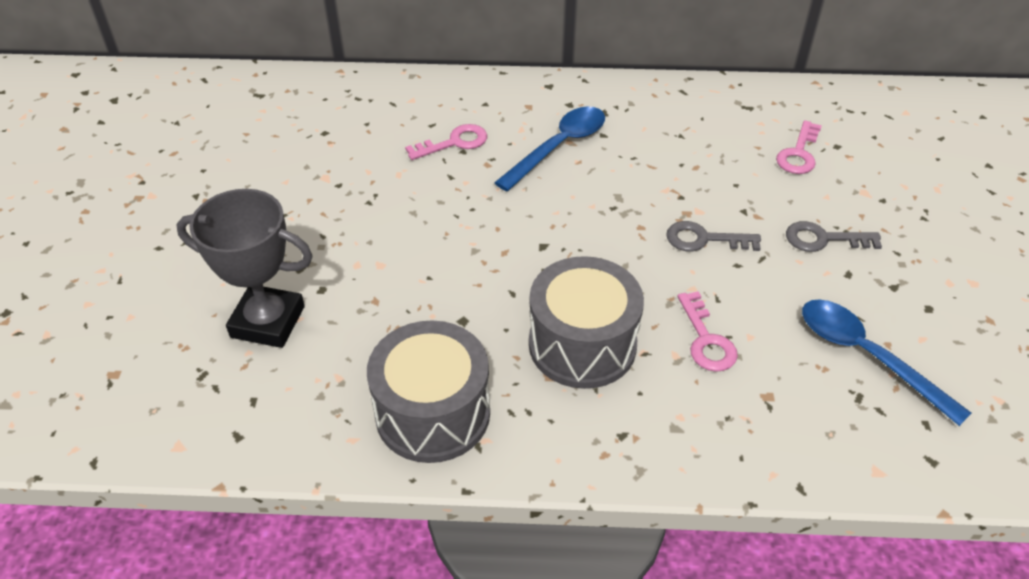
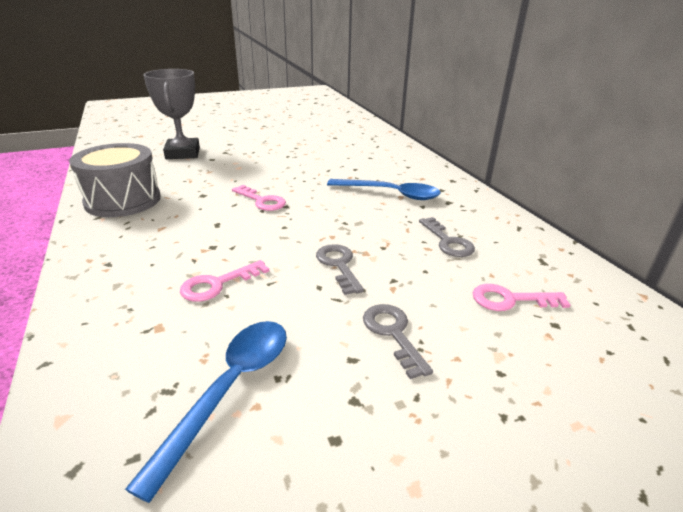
camera: 65 degrees right, 15 degrees down
(454, 142) = (360, 165): pink key -> pink key (262, 201)
(582, 344) = (194, 234): grey drum -> none
(690, 148) = (448, 242): none -> grey key

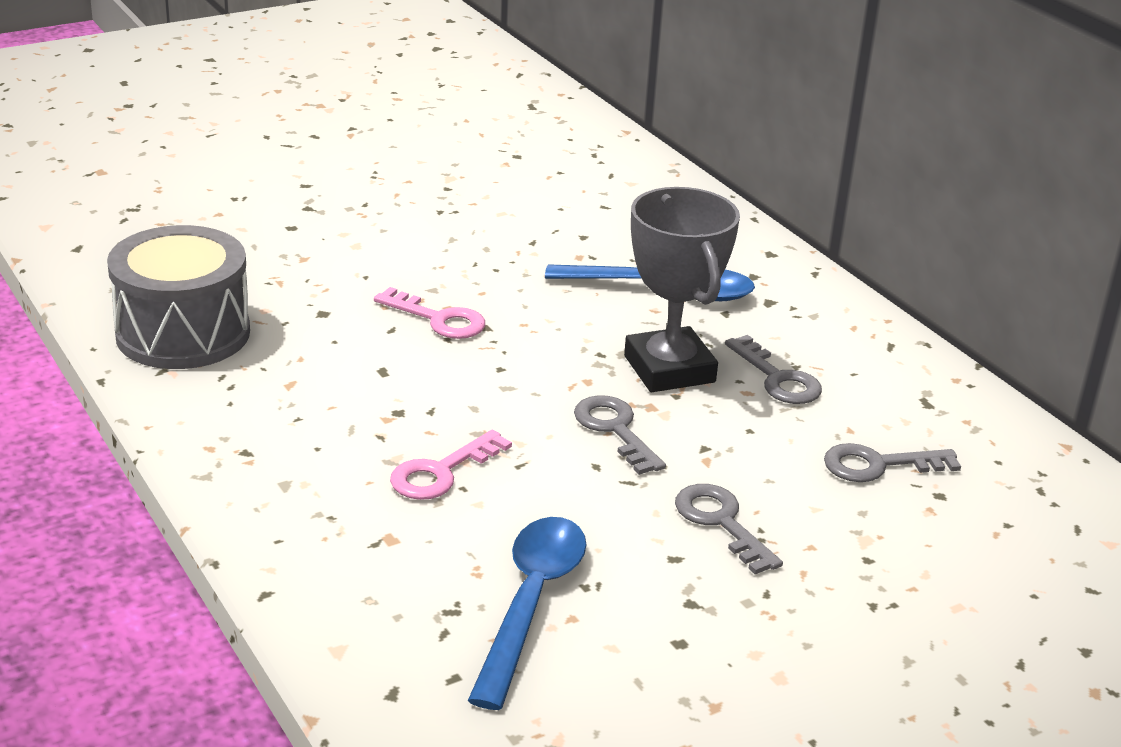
camera: 10 degrees left, 0 degrees up
(183, 153) = (223, 215): grey trophy -> grey trophy (669, 369)
(510, 300) = (878, 465): pink key -> grey key

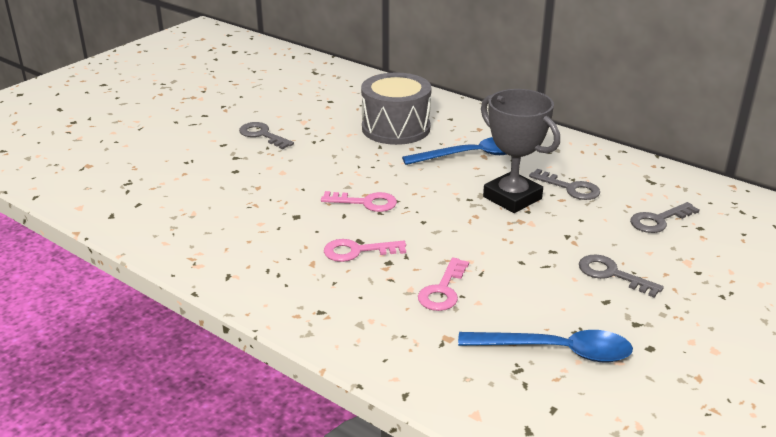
camera: 20 degrees left, 0 degrees up
(183, 333) = (222, 250): grey drum -> grey drum (396, 128)
(366, 384) = (357, 251): none -> pink key
(531, 603) = (556, 351): blue spoon -> blue spoon turned 105 degrees clockwise
(615, 430) = (513, 239): grey key -> grey key (262, 135)

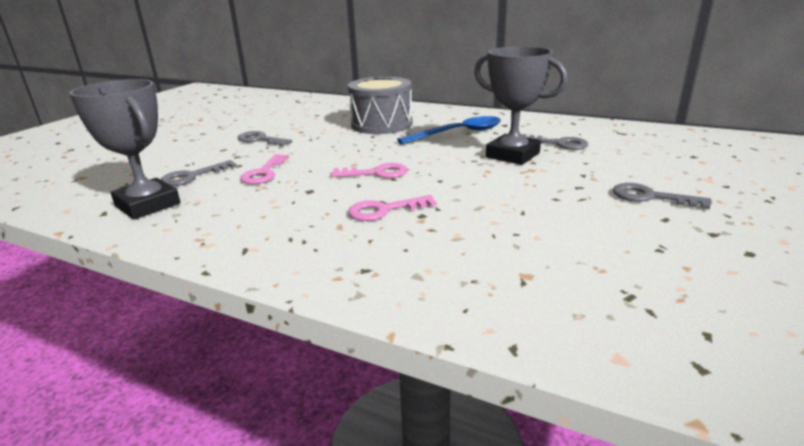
camera: 10 degrees left, 5 degrees down
(149, 212) = (148, 205): none -> grey trophy
(443, 290) = (493, 231): pink key -> pink key (264, 173)
(556, 351) = (656, 270): blue spoon -> none
(658, 220) = (654, 155): grey key -> grey key (192, 176)

